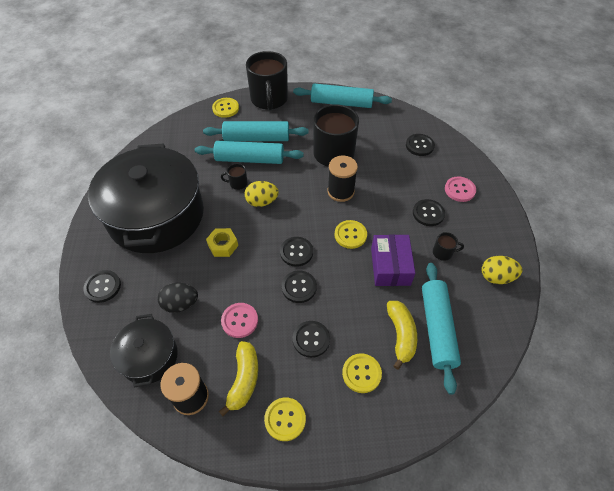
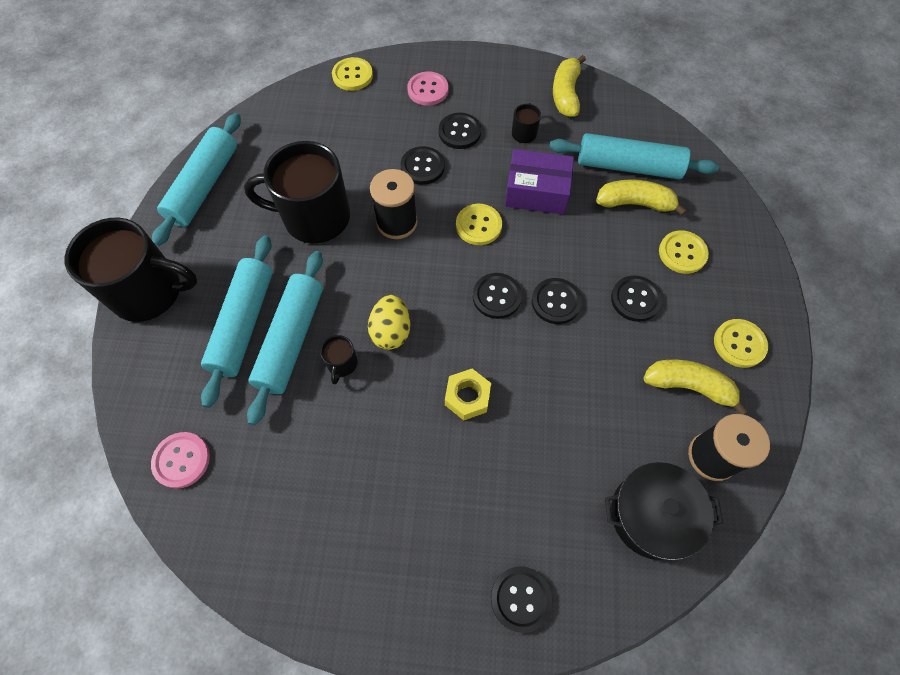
camera: 80 degrees left, 10 degrees up
(156, 215) = (382, 505): black pot -> none
(180, 304) = (567, 466): black egg -> none
(225, 108) = (142, 369): yellow button -> yellow button (352, 75)
(239, 321) = (602, 384): pink button -> pink button (181, 460)
(419, 146) = (335, 111): black button -> black button (422, 167)
(496, 277) = (566, 94): yellow egg -> yellow banana

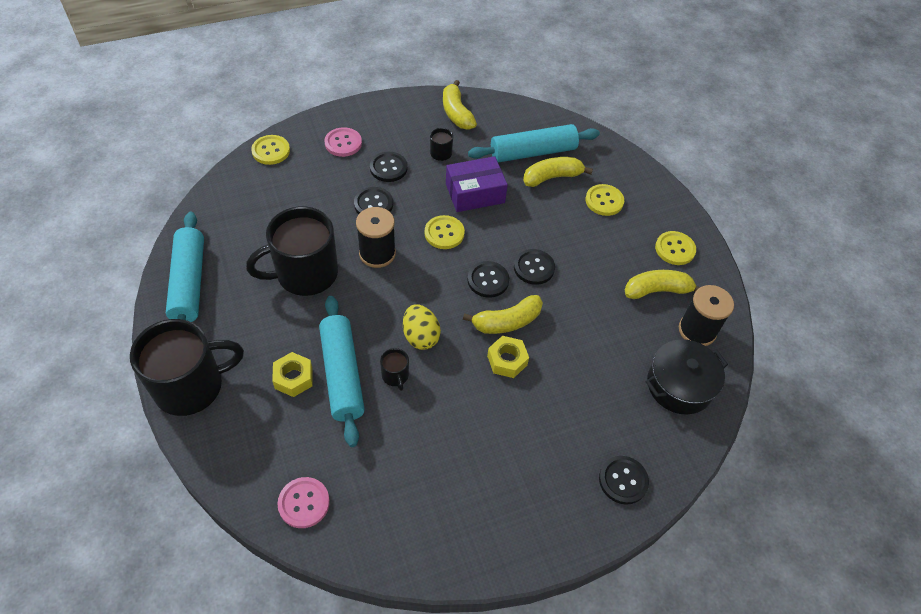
camera: 30 degrees left, 10 degrees down
(244, 324) = (293, 378): turquoise rolling pin -> yellow nut
(491, 352) = (507, 322): none -> yellow banana
(635, 299) = (589, 245): black button -> none

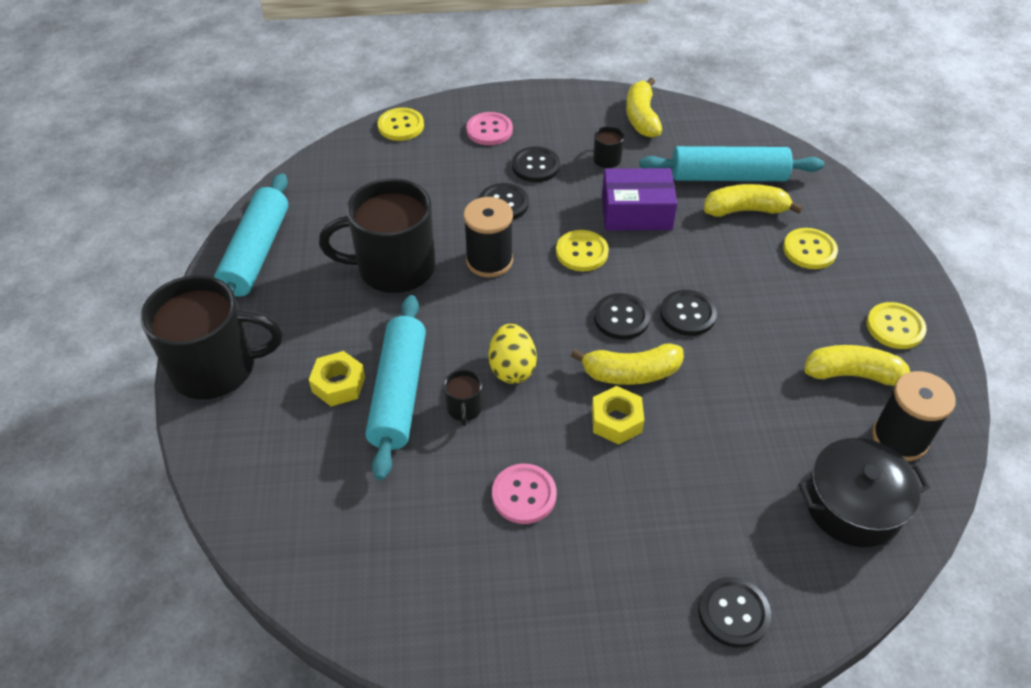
camera: 20 degrees right, 5 degrees down
(304, 503) = (299, 535): pink button -> pink button (524, 495)

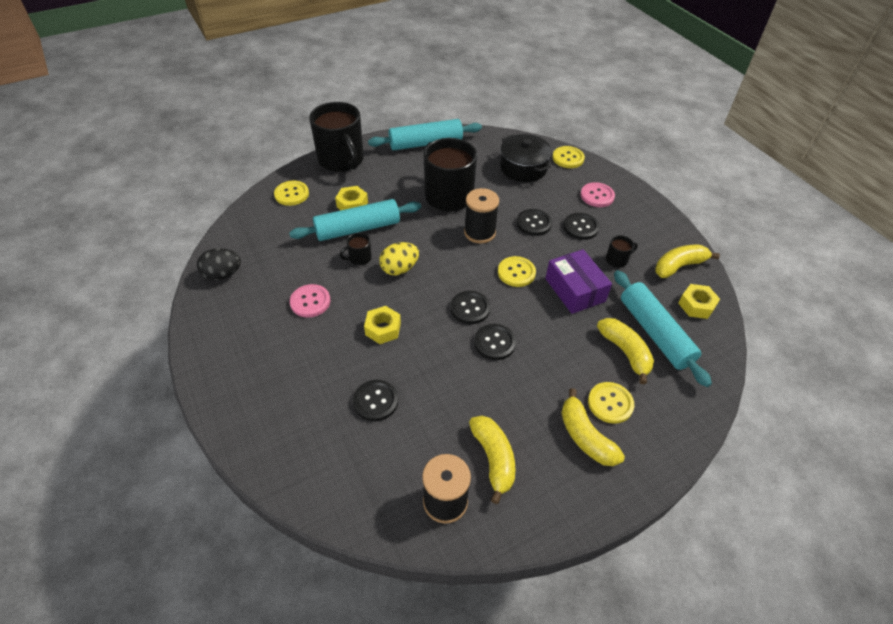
camera: 65 degrees right, 0 degrees up
(399, 608) = (223, 275): none -> black egg
(631, 373) = (425, 326): yellow banana -> yellow banana (585, 436)
(703, 130) = (696, 305): none -> yellow nut
(733, 613) = (261, 425): black button -> black button (375, 401)
(853, 505) = (369, 479): black pot -> black pot (523, 168)
(895, 327) = (561, 480): yellow button -> yellow button (291, 194)

